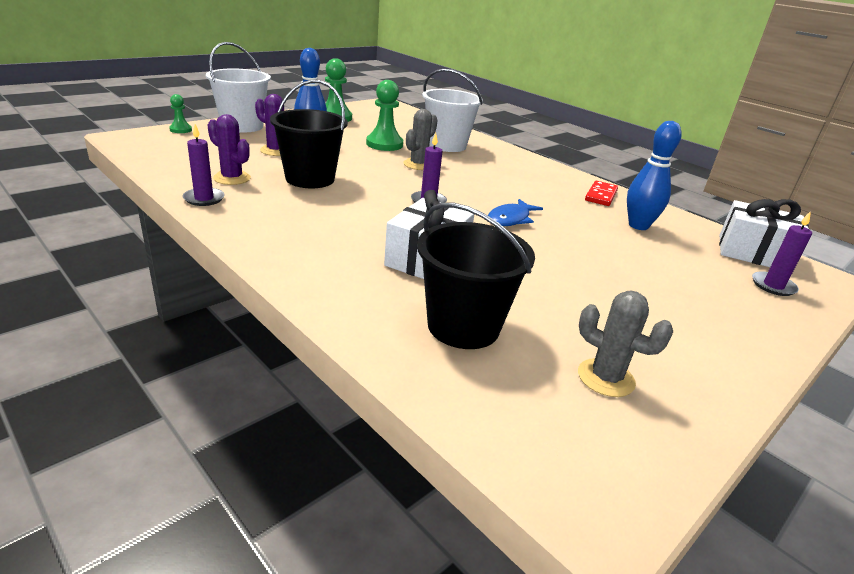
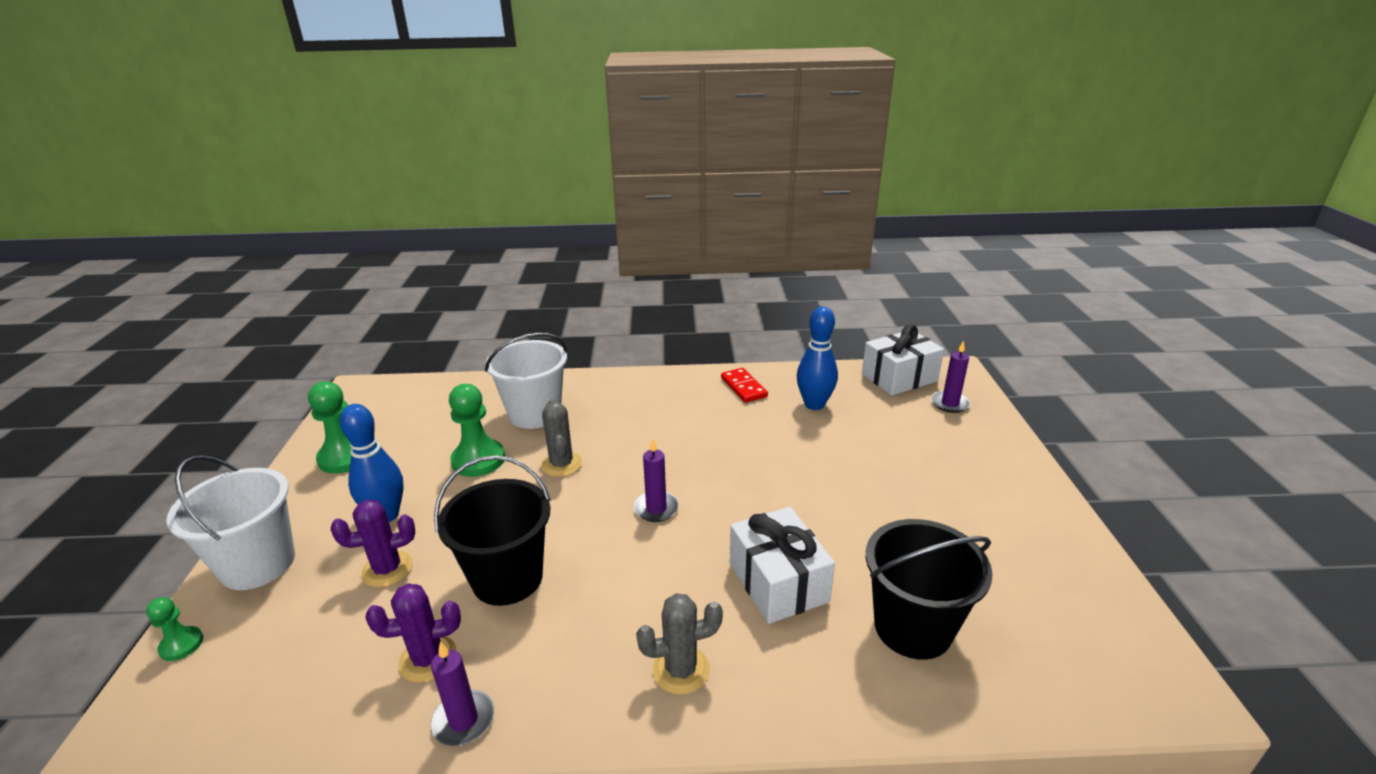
camera: 45 degrees left, 0 degrees up
(510, 219) = (742, 473): blue fish -> none
(605, 378) = (1027, 582): grey cactus -> grey cactus (681, 670)

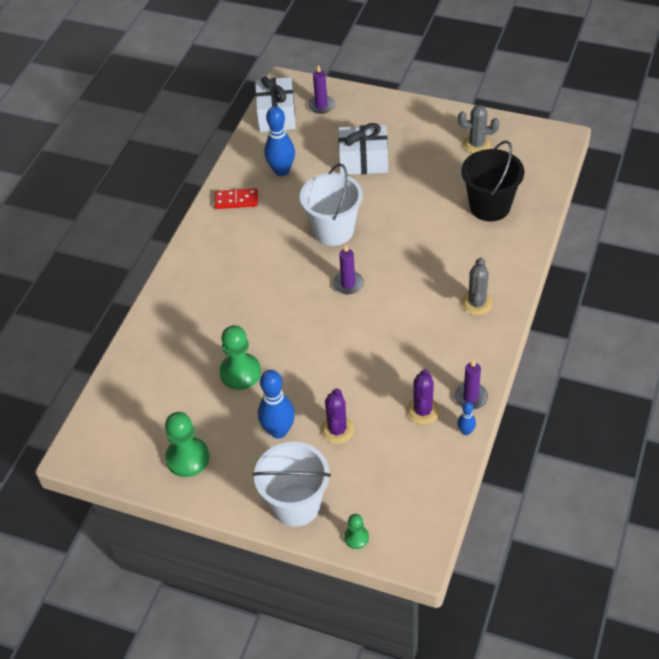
camera: 65 degrees left, 20 degrees up
(385, 734) = (466, 431): none -> blue bowling pin
(507, 578) = (375, 368): black bucket -> none
(535, 414) = (196, 331): white bucket -> white bucket (333, 230)
(561, 464) = (273, 324): grey cactus -> grey cactus (477, 144)
(778, 582) = (436, 247): white gift -> white gift (363, 161)

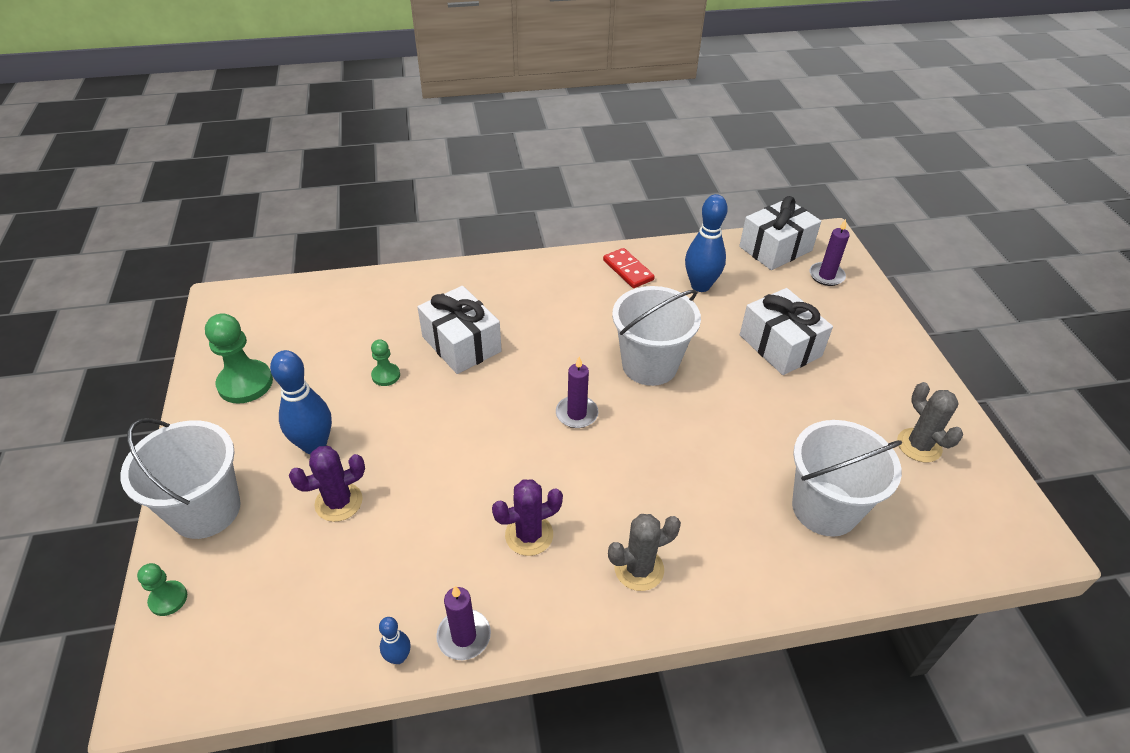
camera: 55 degrees right, 5 degrees down
(240, 372) = (386, 375): green pawn -> green pawn, size x0.54
(241, 320) = (461, 344): none -> white gift
(423, 411) = (411, 585): purple cactus -> purple cactus (529, 535)
(490, 206) = (824, 508): black bucket -> white bucket

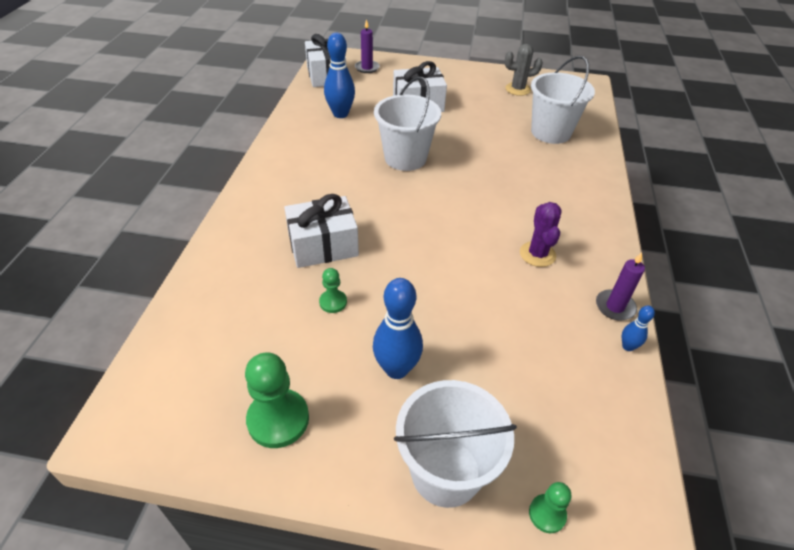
camera: 70 degrees left, 0 degrees up
(339, 502) = (471, 360): purple cactus -> none
(576, 414) = (435, 203): purple candle -> none
(628, 270) = (299, 138): red domino -> none
(639, 569) = (576, 212): grey cactus -> none

